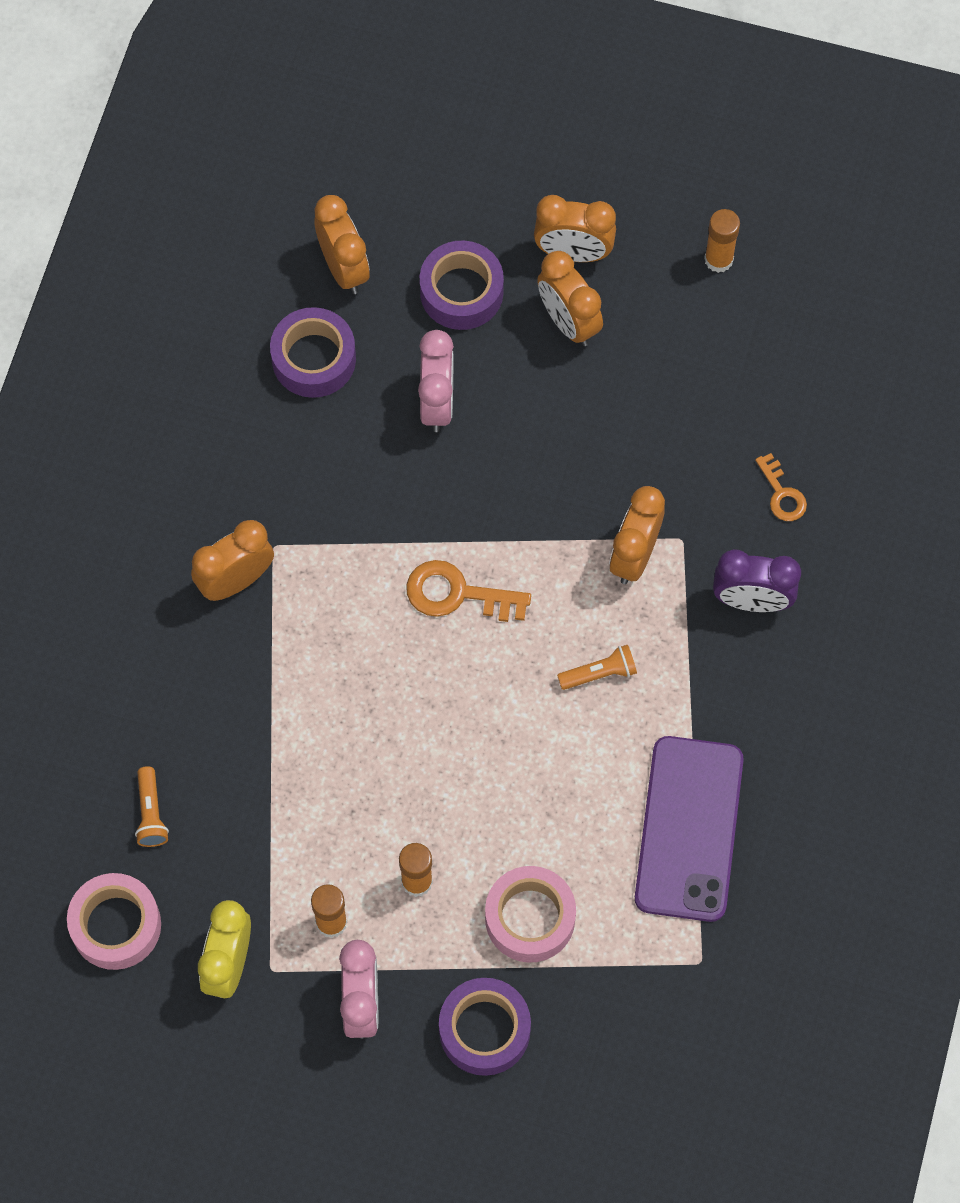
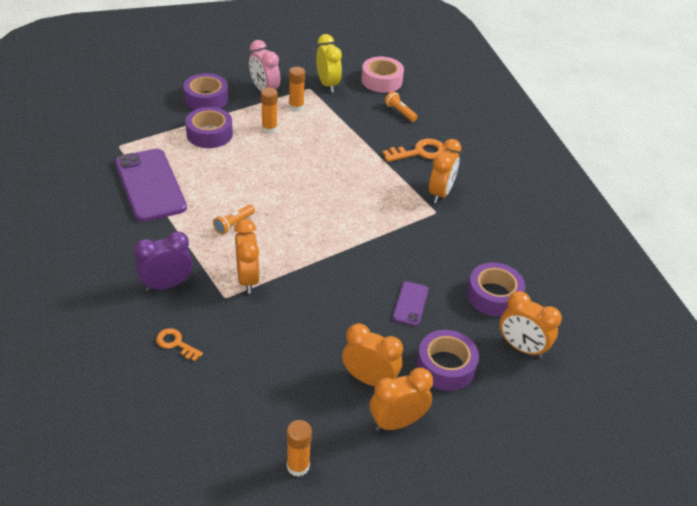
camera: 145 degrees right, 25 degrees down
(437, 403) = (410, 303): pink clock -> purple phone
(457, 594) = (331, 227): orange key -> orange key (420, 152)
(530, 918) = (209, 134): pink tape -> purple tape

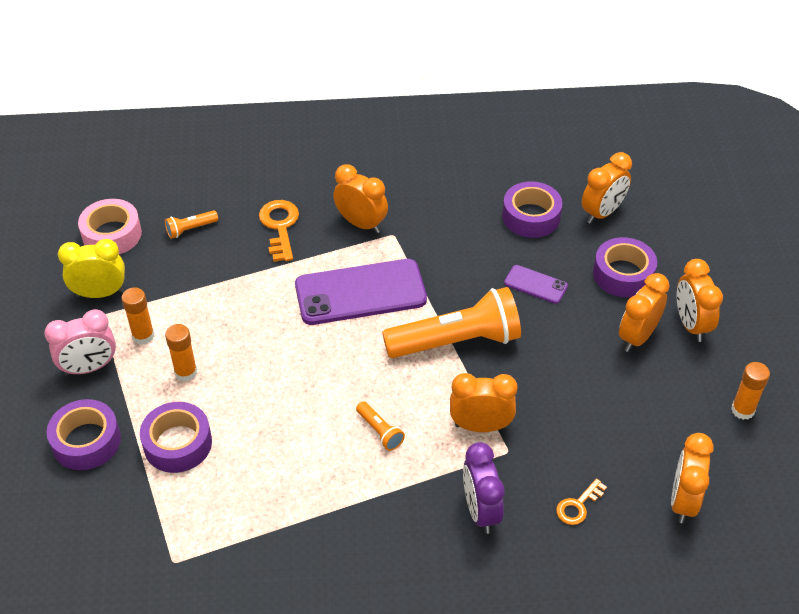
camera: 75 degrees left, 5 degrees up
(150, 185) = (279, 523): purple phone -> purple phone (360, 293)
(186, 417) = (683, 501): none -> orange clock
(332, 258) = (456, 341): none -> orange flashlight

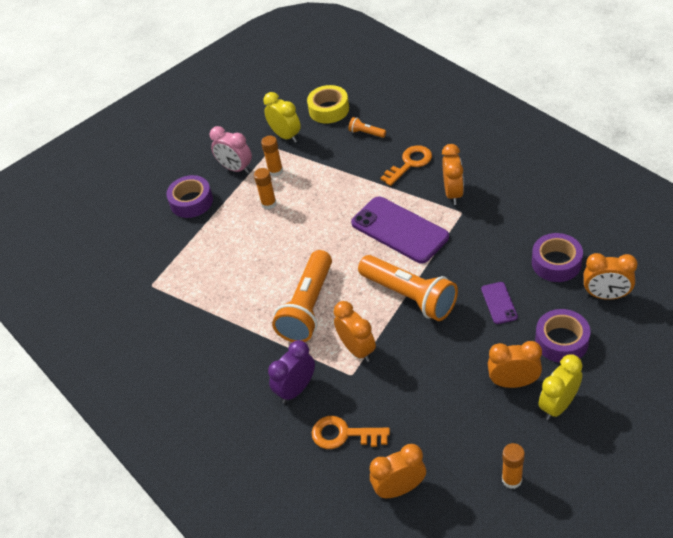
camera: 60 degrees right, 0 degrees up
(112, 234) = (329, 110): pink tape -> yellow tape
(178, 444) = (221, 234): purple tape -> none
(380, 431) = (308, 307): orange flashlight -> orange flashlight, size x2.37
(578, 506) = (343, 434): orange key -> orange key, size x1.62
(691, 325) = (558, 405): orange clock -> yellow clock

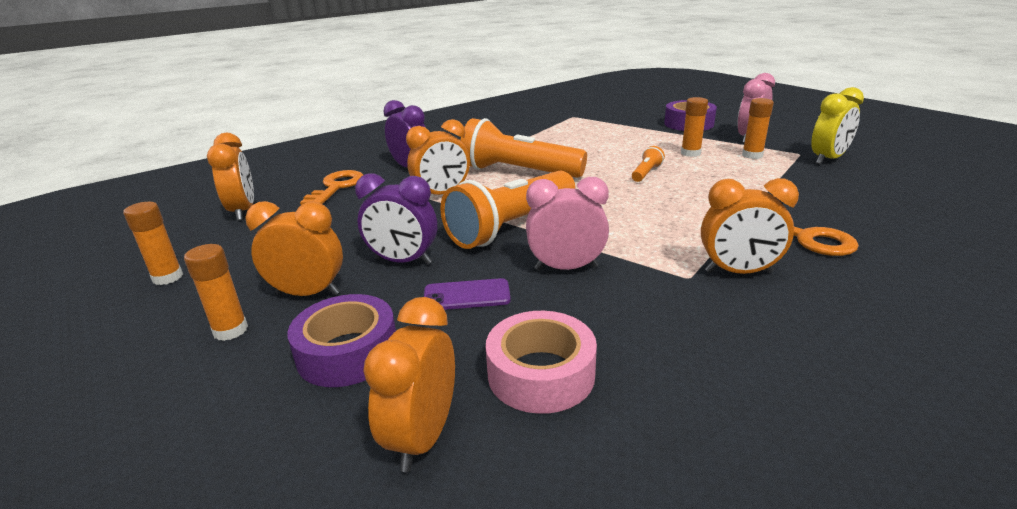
camera: 90 degrees right, 20 degrees down
(329, 110) = (910, 183): yellow tape -> none
(366, 133) = (869, 207): orange flashlight -> orange flashlight (646, 173)
(399, 230) = (643, 224): purple phone -> none
(461, 263) = (566, 268): none -> pink clock
(466, 344) = (403, 261): none -> purple clock
(513, 382) = (308, 294): orange clock -> orange clock turned 90 degrees counterclockwise
(556, 263) = (541, 374): purple tape -> pink tape
(558, 405) = (230, 330): yellow clock -> orange glue stick

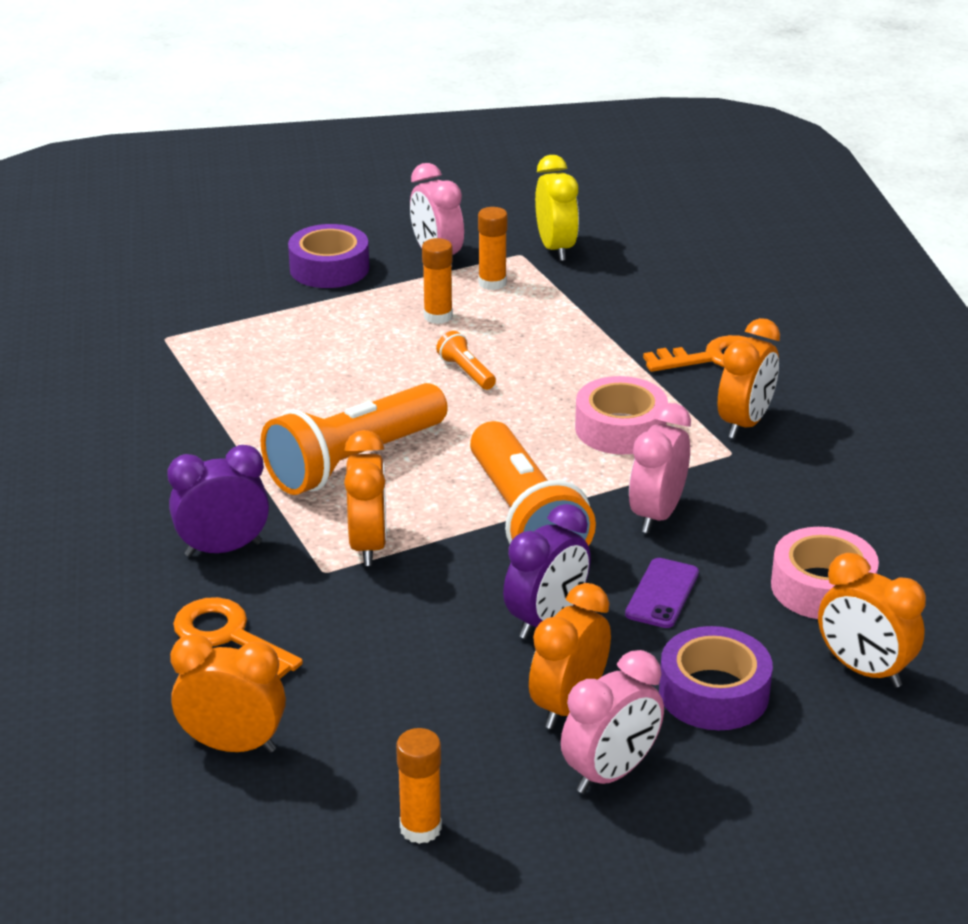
camera: 65 degrees left, 5 degrees up
(230, 330) = (610, 773): orange glue stick -> pink clock
(656, 229) = (620, 428): none -> pink tape

